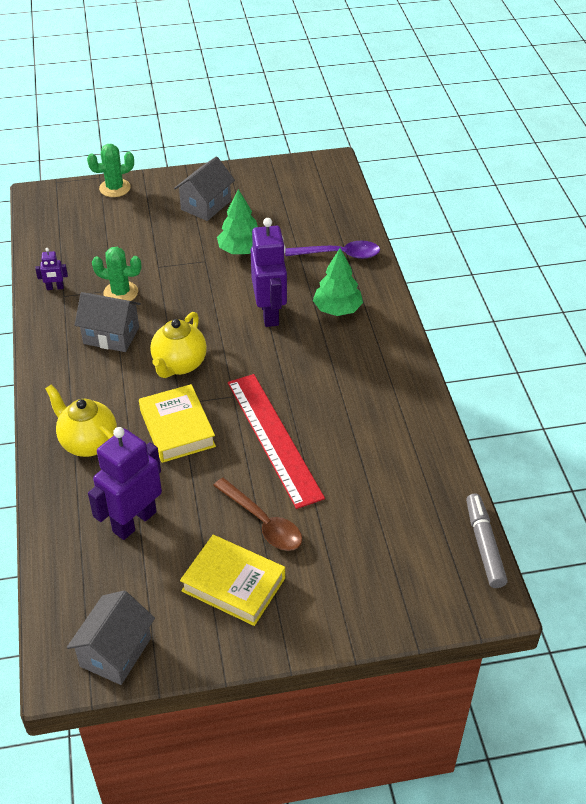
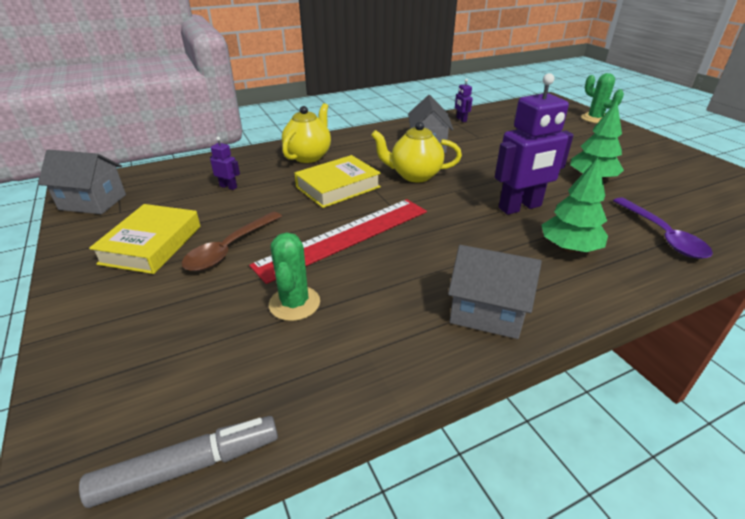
camera: 75 degrees right, 10 degrees down
(121, 292) = (478, 140): green cactus -> green cactus (294, 303)
(134, 521) = (228, 187): purple robot -> purple robot, size x0.44
(206, 205) = (629, 154): grey house -> grey house (487, 312)

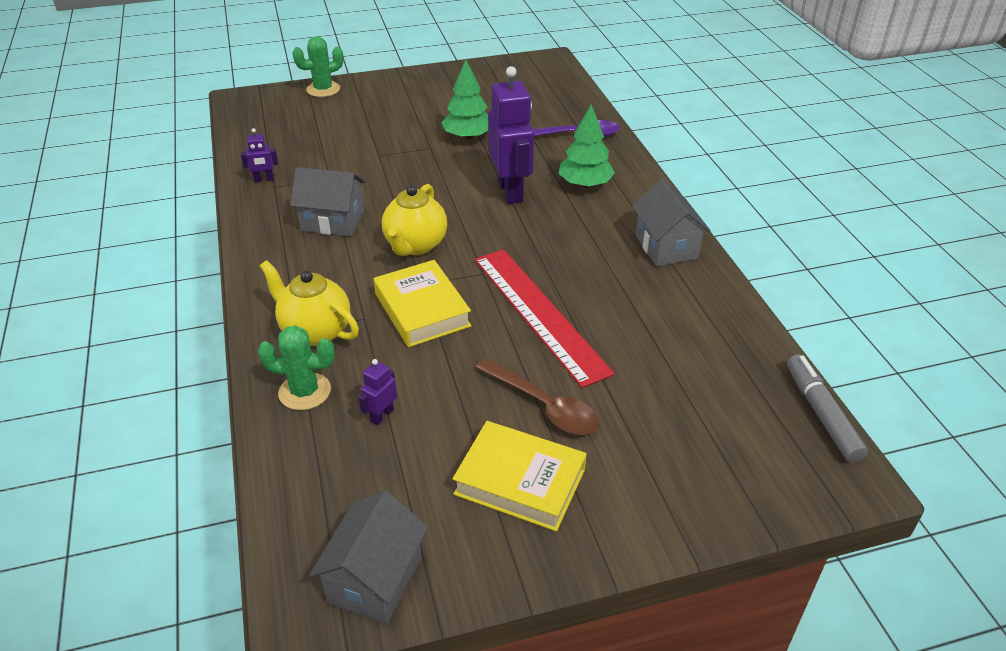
camera: 80 degrees left, 5 degrees up
(294, 303) = (646, 355): green cactus -> green cactus (304, 391)
(487, 312) = (666, 247): grey house -> grey house turned 45 degrees counterclockwise

